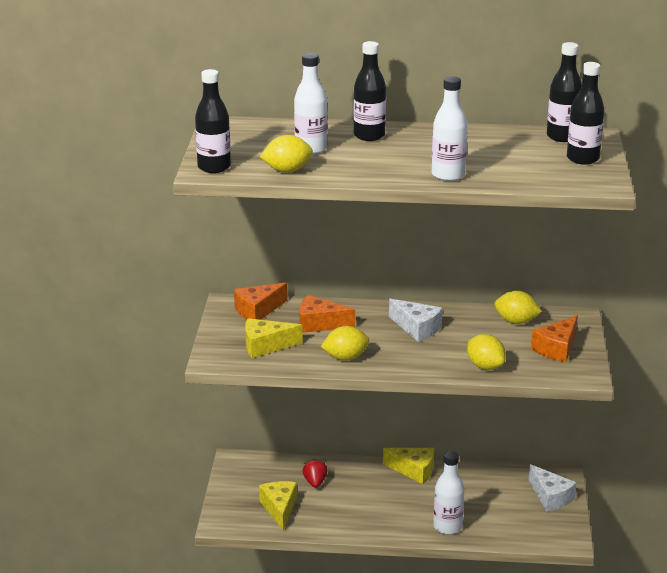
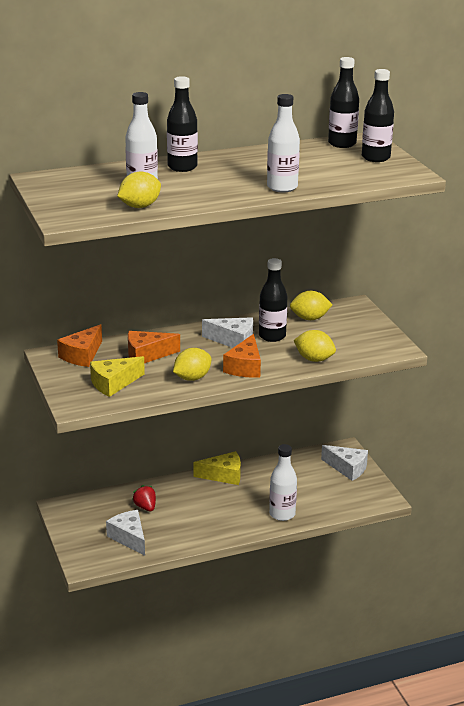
camera: 25 degrees left, 0 degrees up
(214, 167) = (69, 214): black bottle -> black bottle (272, 336)
(279, 509) = (129, 538): yellow cheese -> white cheese
(556, 348) = (359, 333): orange cheese -> orange cheese (245, 367)

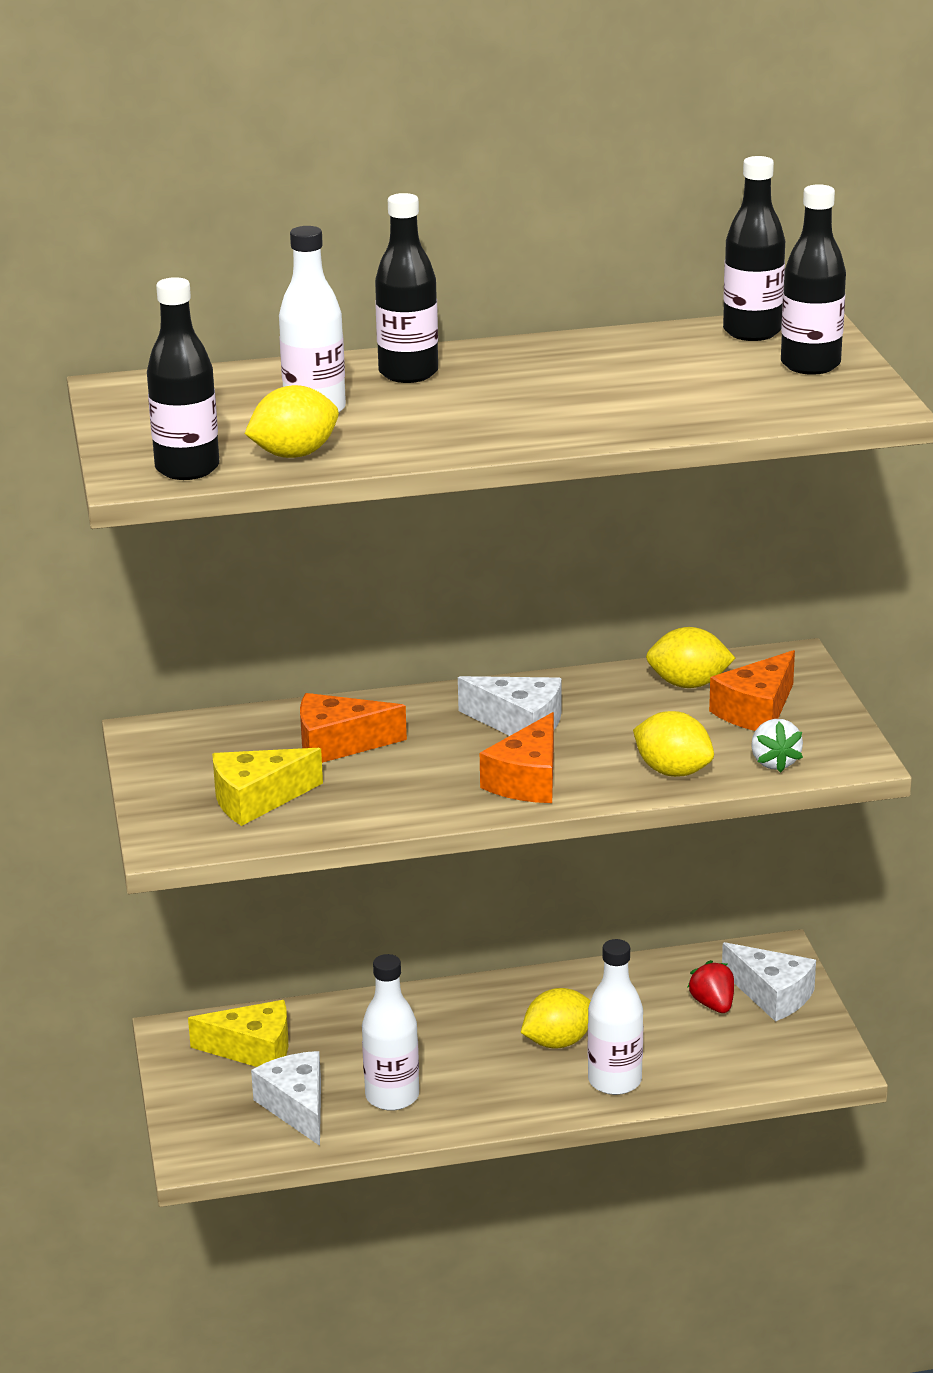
camera: 10 degrees right, 0 degrees up
(82, 355) = (211, 738): orange cheese -> orange cheese (756, 710)
(145, 507) = (343, 1046): red strawberry -> red strawberry (713, 1004)
(192, 378) = (415, 797): yellow lemon -> yellow lemon (558, 1042)
(223, 475) = (514, 992): yellow cheese -> yellow cheese (253, 1049)
(272, 336) = (600, 718): black bottle -> black bottle (187, 469)
(282, 187) = (593, 424): white bottle -> white bottle (392, 1096)
(361, 352) = (774, 762): none -> white strawberry

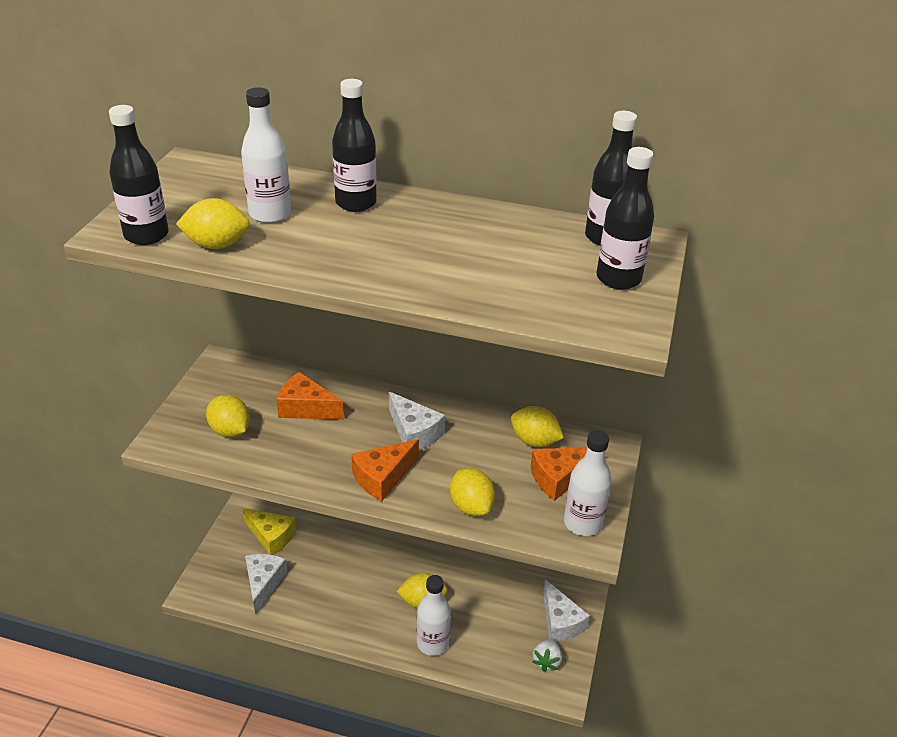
camera: 25 degrees right, 10 degrees up
(257, 799) = (230, 430): yellow cheese -> yellow lemon
(392, 1096) = (313, 599): white bottle -> white bottle (582, 523)
(713, 1004) = (522, 613): red strawberry -> none
(774, 762) = (538, 525): white strawberry -> white strawberry (546, 661)

